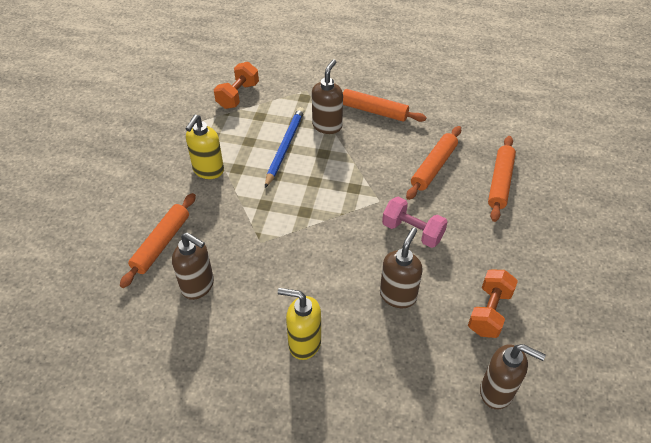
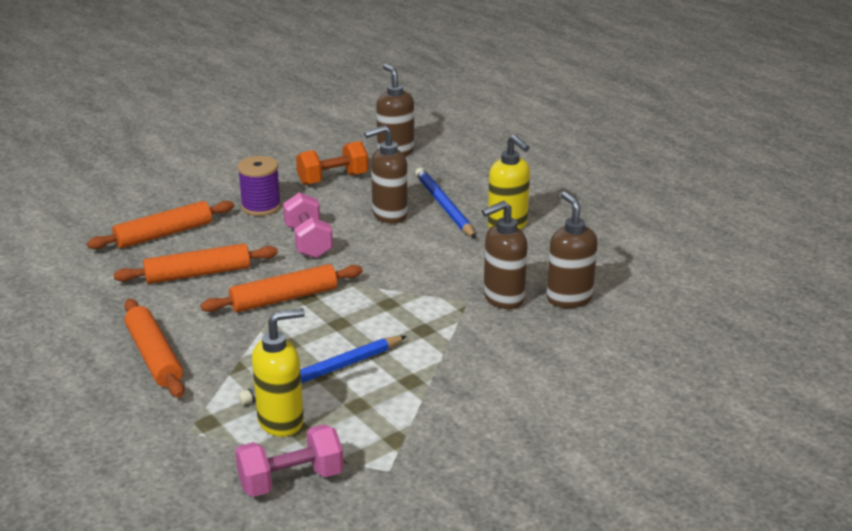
camera: 140 degrees left, 20 degrees down
(161, 244) = (580, 349): orange rolling pin -> orange rolling pin (284, 298)
(208, 171) = (450, 396): yellow soap dispenser -> yellow soap dispenser (281, 421)
(238, 95) = (291, 480): orange dumbbell -> pink dumbbell
(327, 126) = (236, 370): brown soap dispenser -> brown soap dispenser (503, 299)
(373, 335) = (444, 206): none -> blue pencil
(488, 245) = (261, 207): none -> purple spool

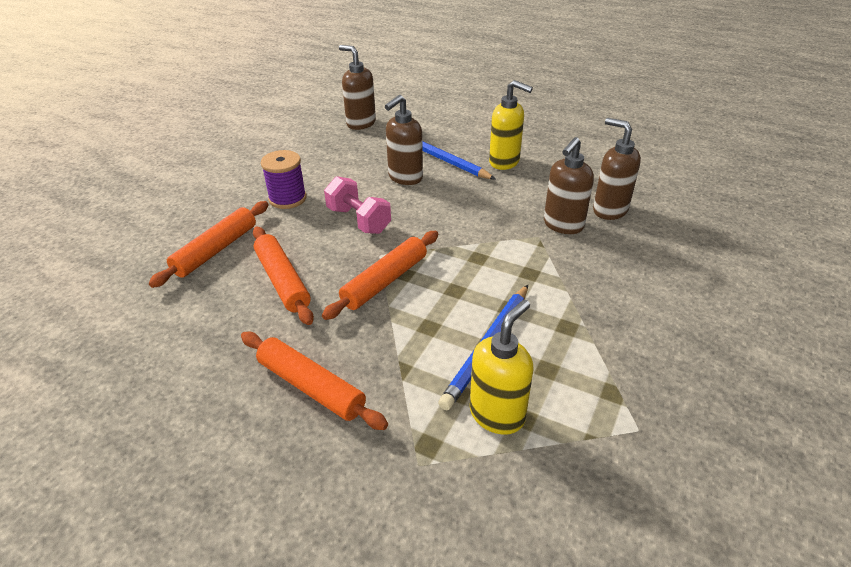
camera: 25 degrees left, 10 degrees up
(198, 274) = (282, 281): orange rolling pin -> orange rolling pin turned 75 degrees counterclockwise
(291, 480) = (567, 481): pink dumbbell -> none
(333, 179) = (329, 158): orange dumbbell -> none

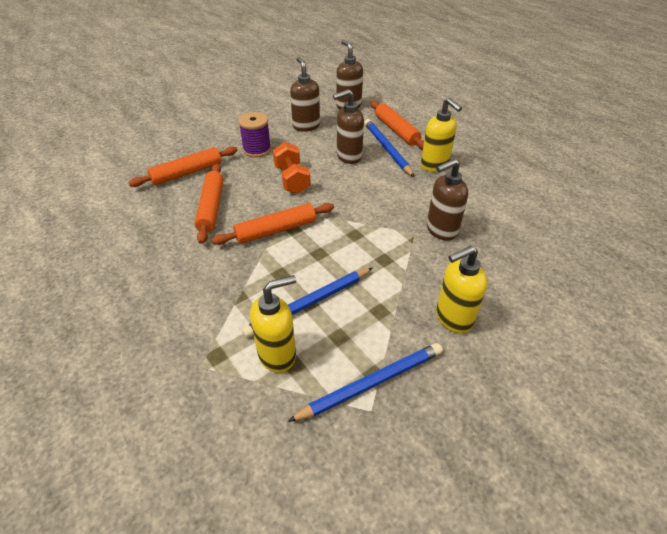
camera: 25 degrees right, 5 degrees up
(311, 386) = (176, 286): orange rolling pin -> orange rolling pin (396, 130)
(358, 220) = (292, 179): pink dumbbell -> orange dumbbell
(609, 210) = (491, 230): brown soap dispenser -> brown soap dispenser (306, 126)
(618, 403) = (371, 383): none -> blue pencil
(642, 307) = (453, 318): none -> yellow soap dispenser

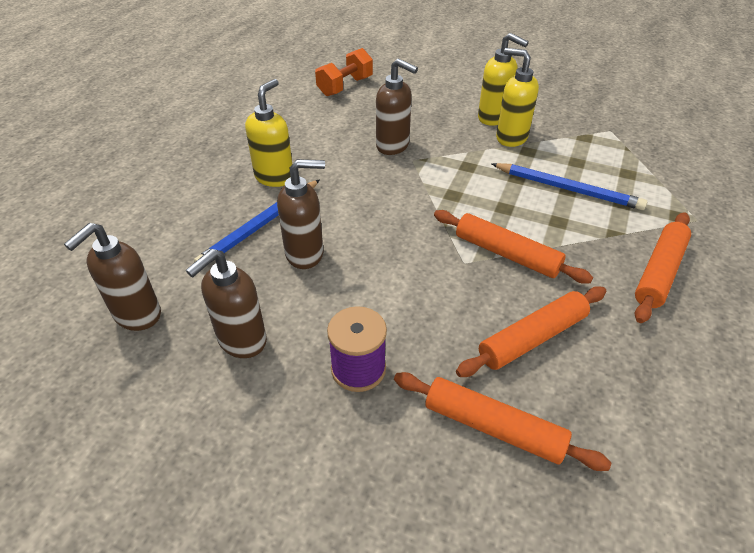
camera: 120 degrees left, 0 degrees up
(278, 354) = (632, 184): yellow soap dispenser -> yellow soap dispenser (511, 137)
(292, 179) = (402, 286): orange dumbbell -> orange dumbbell (345, 86)
(348, 157) = (305, 254): brown soap dispenser -> brown soap dispenser turned 45 degrees counterclockwise
(371, 383) = (593, 136): blue pencil -> none
(396, 130) = (201, 232): orange rolling pin -> orange rolling pin (659, 272)

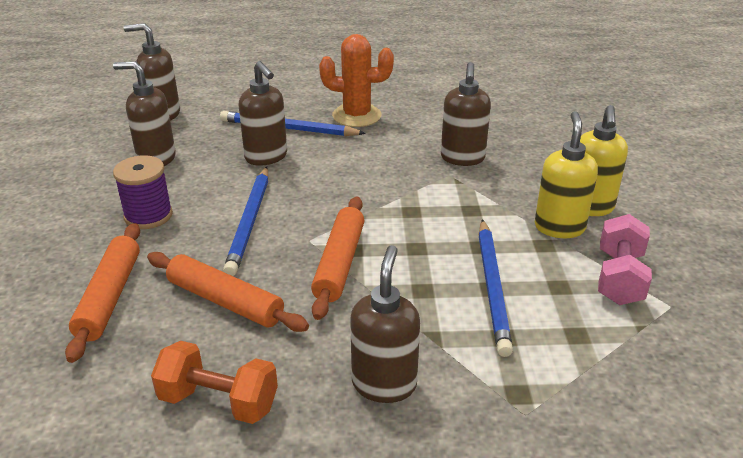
camera: 65 degrees right, 10 degrees down
(274, 177) = (356, 116): yellow soap dispenser -> orange cactus
(345, 86) = (541, 107): orange dumbbell -> orange dumbbell (219, 402)
(415, 293) = (249, 222): none -> blue pencil
(577, 137) = (619, 278): none -> pink dumbbell
(659, 272) = (384, 384): orange rolling pin -> brown soap dispenser

